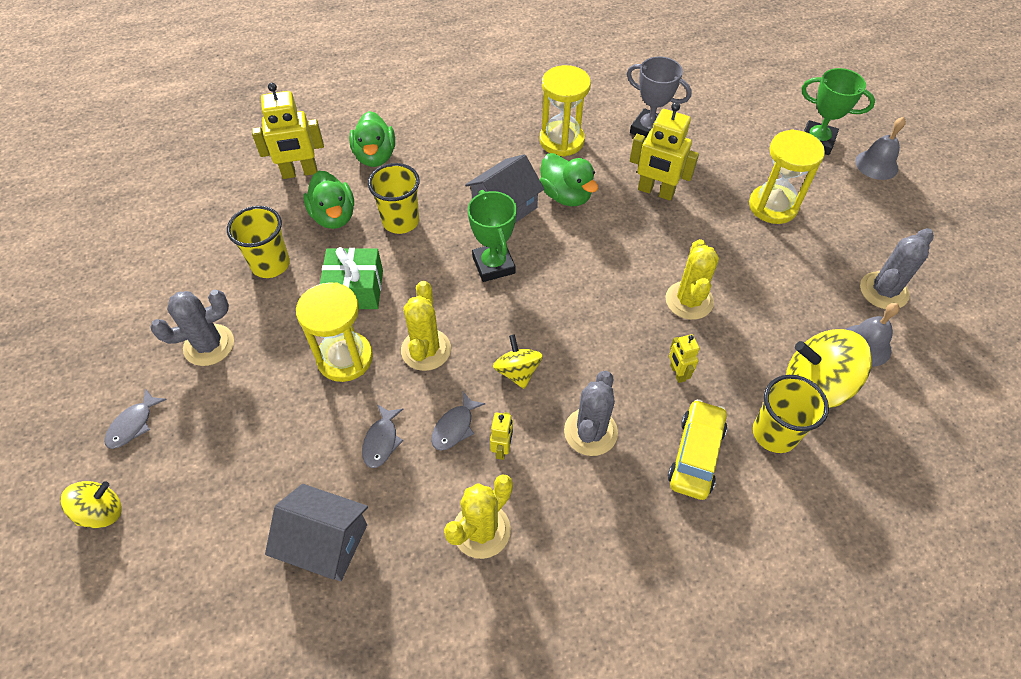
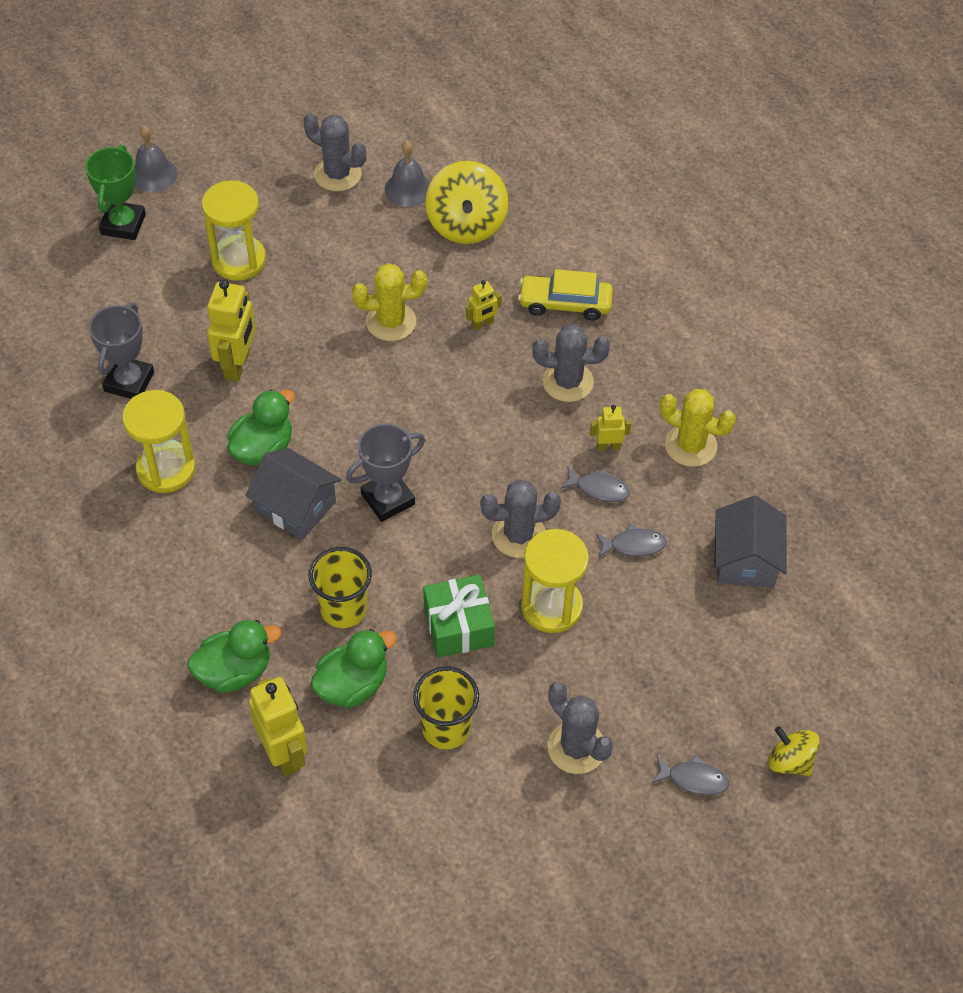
camera: 105 degrees left, 0 degrees up
(426, 350) = (518, 535): yellow cactus -> grey cactus
(493, 265) = (388, 499): green trophy -> grey trophy
(517, 372) = (520, 450): yellow spinning top -> none
(774, 433) = (525, 251): yellow cup -> none

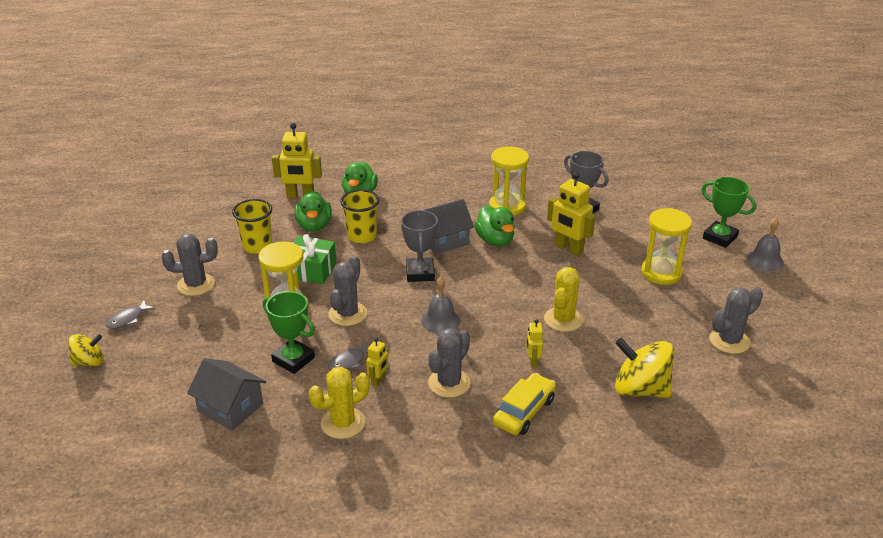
camera: 120 degrees right, 20 degrees down
(408, 189) = (696, 371): grey bell -> grey bell (440, 321)
(633, 545) = (293, 360): grey fish -> green trophy

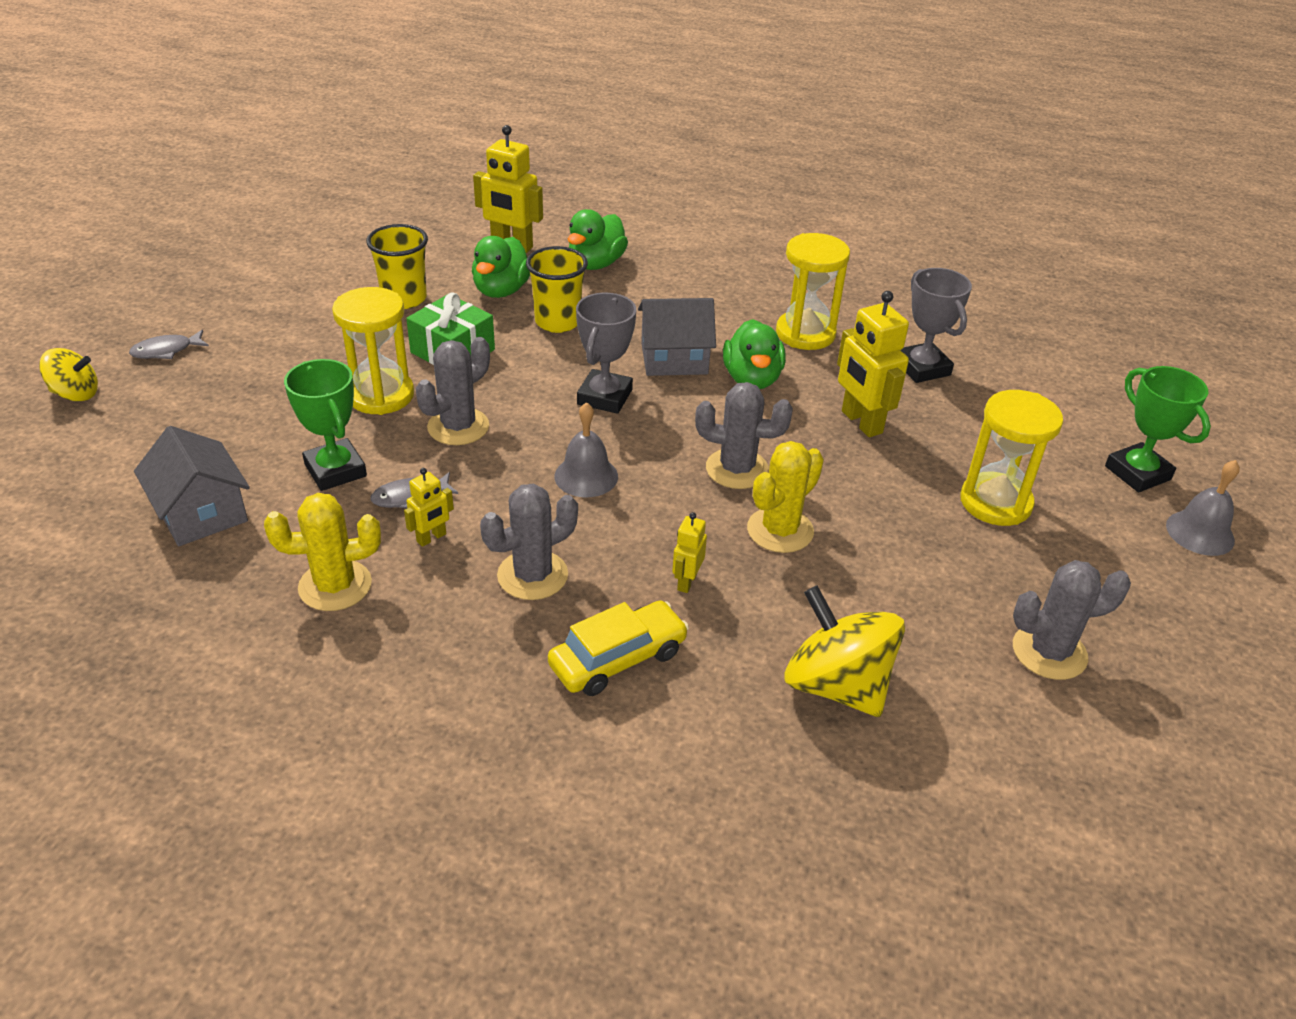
camera: 20 degrees right, 5 degrees up
(196, 285) = (285, 329): grey cactus -> grey cactus (737, 469)

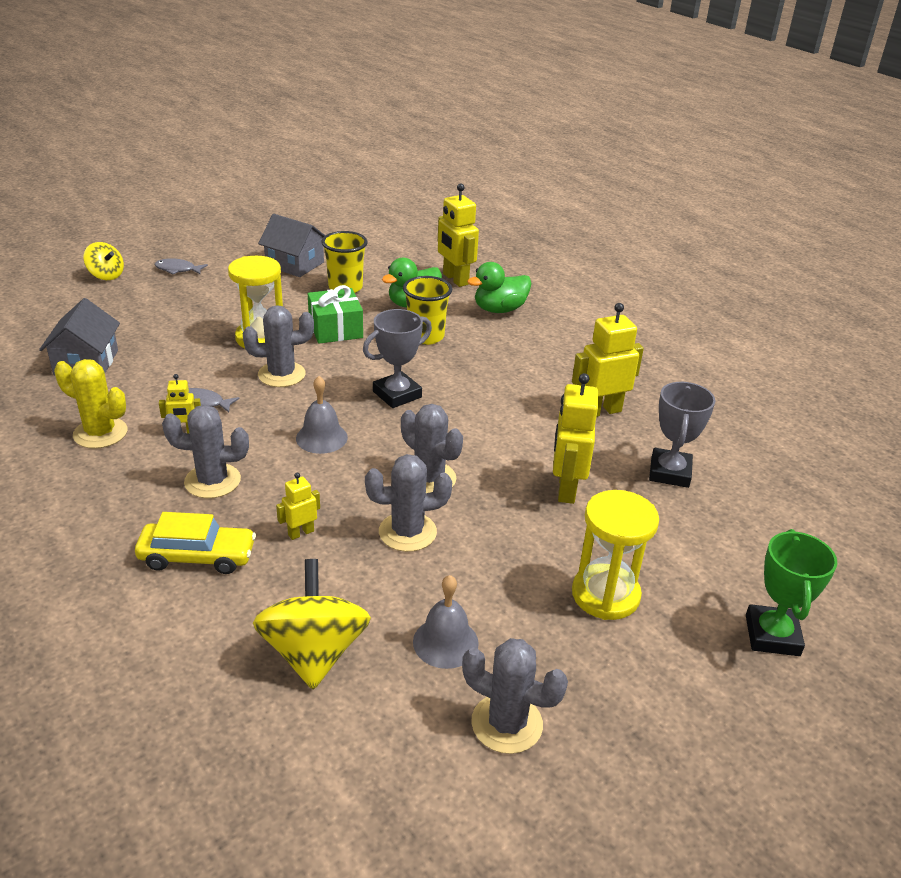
camera: 35 degrees right, 5 degrees down
(335, 470) = (181, 370): green trophy -> none
(674, 358) = (477, 389): grey house -> grey house (294, 264)
(752, 379) = (518, 425): green duck -> none
(780, 530) = (407, 532): yellow cactus -> grey cactus
(805, 333) = (601, 411): yellow hourglass -> yellow robot
(1200, 532) = (774, 711): grey bell -> grey bell (445, 642)

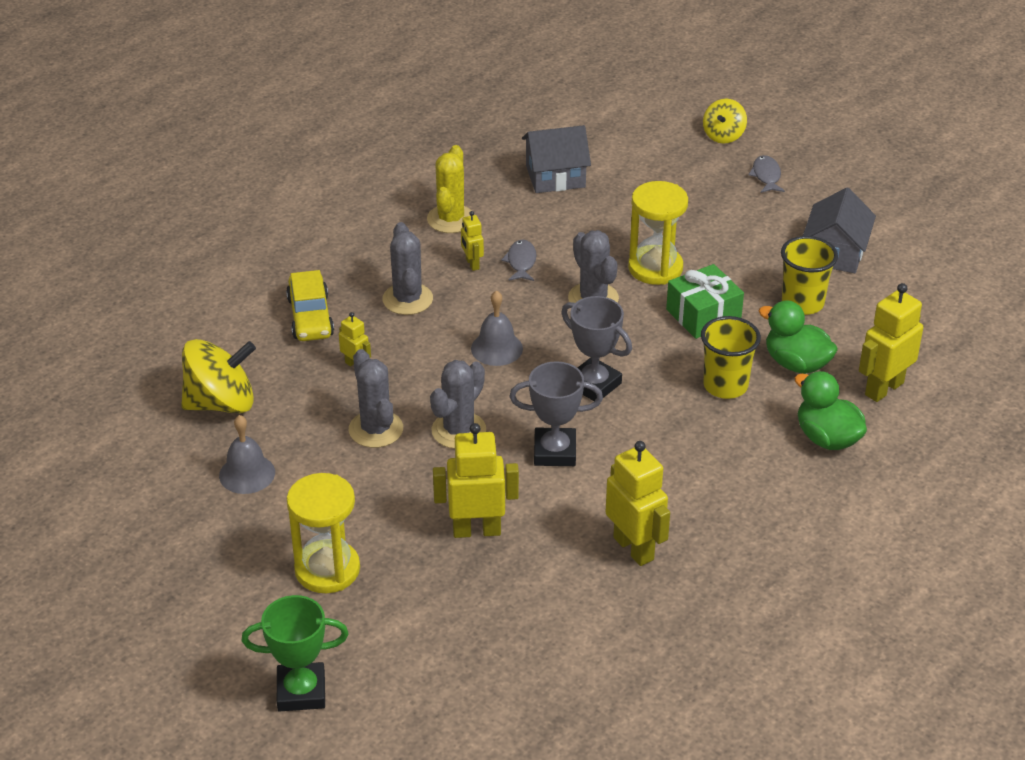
camera: 80 degrees right, 5 degrees up
(507, 723) = (169, 520): grey cactus -> none
(669, 472) = (535, 612): grey trophy -> grey trophy (555, 452)

